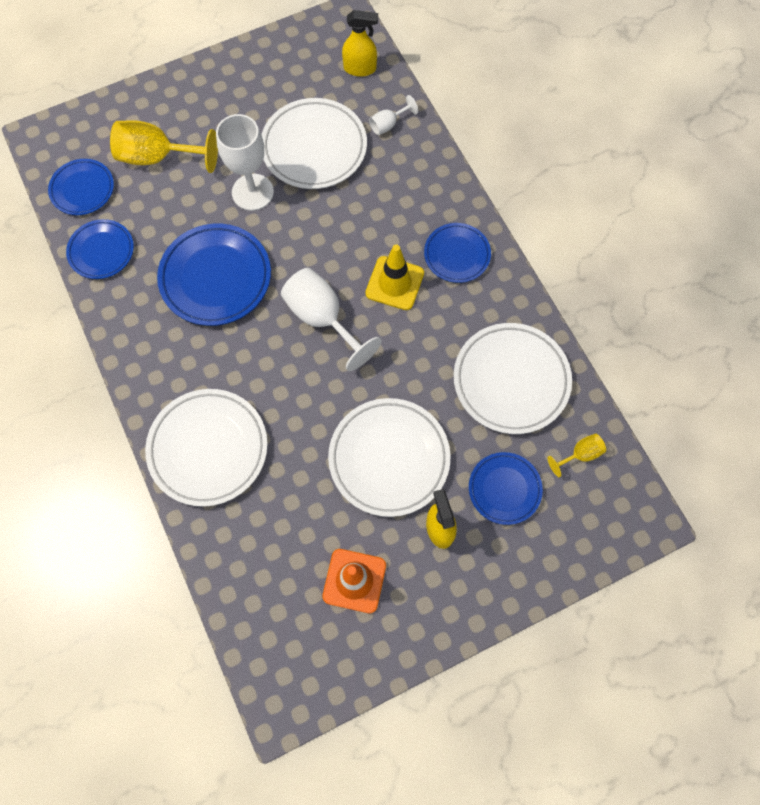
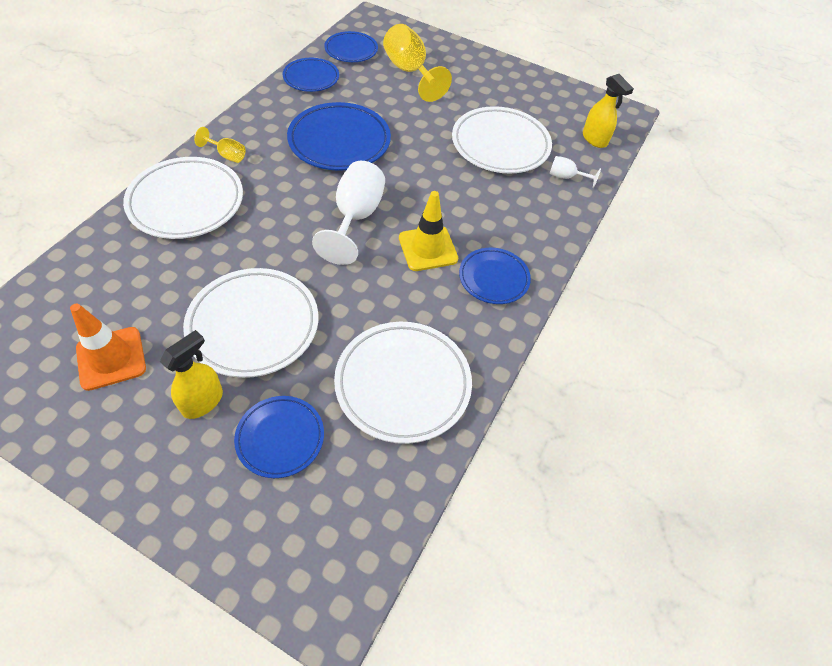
camera: 50 degrees right, 15 degrees down
(252, 192) = (429, 129): white goblet -> none
(580, 454) = (366, 492): yellow goblet -> yellow goblet (227, 155)

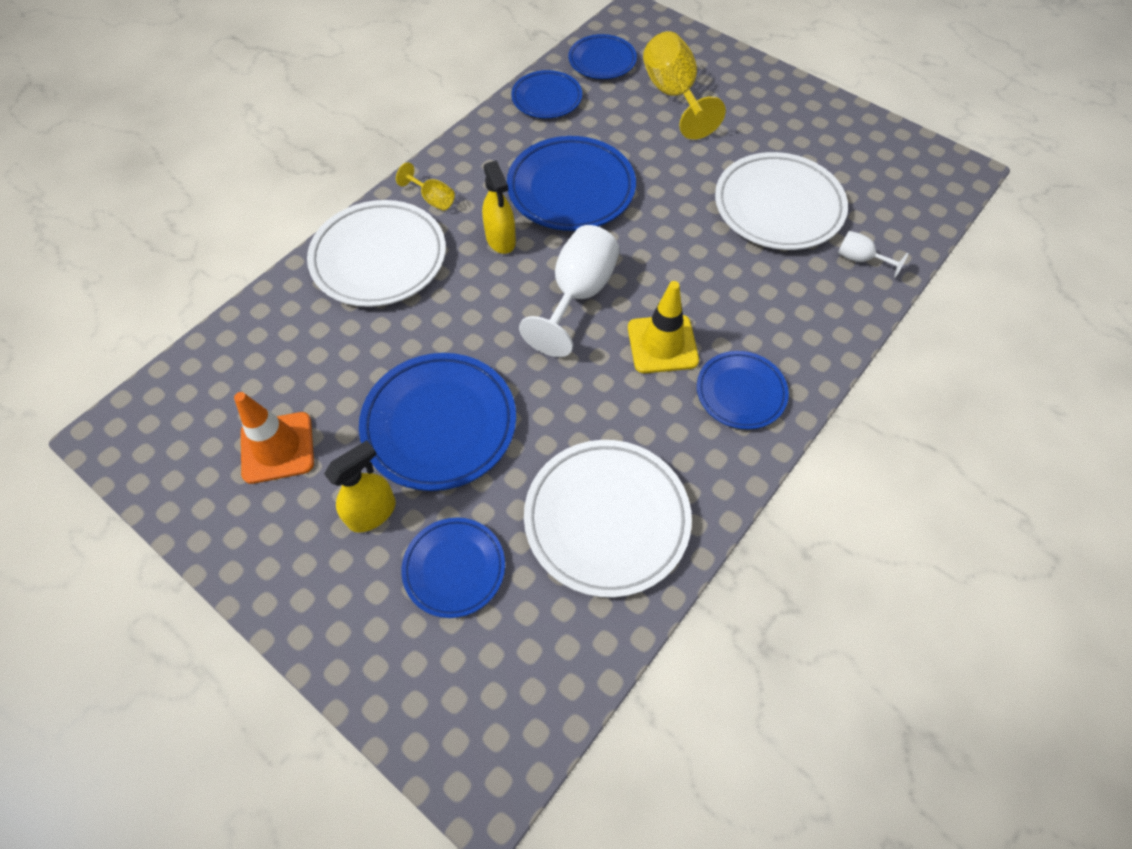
camera: 15 degrees right, 5 degrees up
(253, 325) = (439, 424): white plate -> blue plate
(594, 139) = (909, 207): yellow spray bottle -> yellow spray bottle (500, 240)

